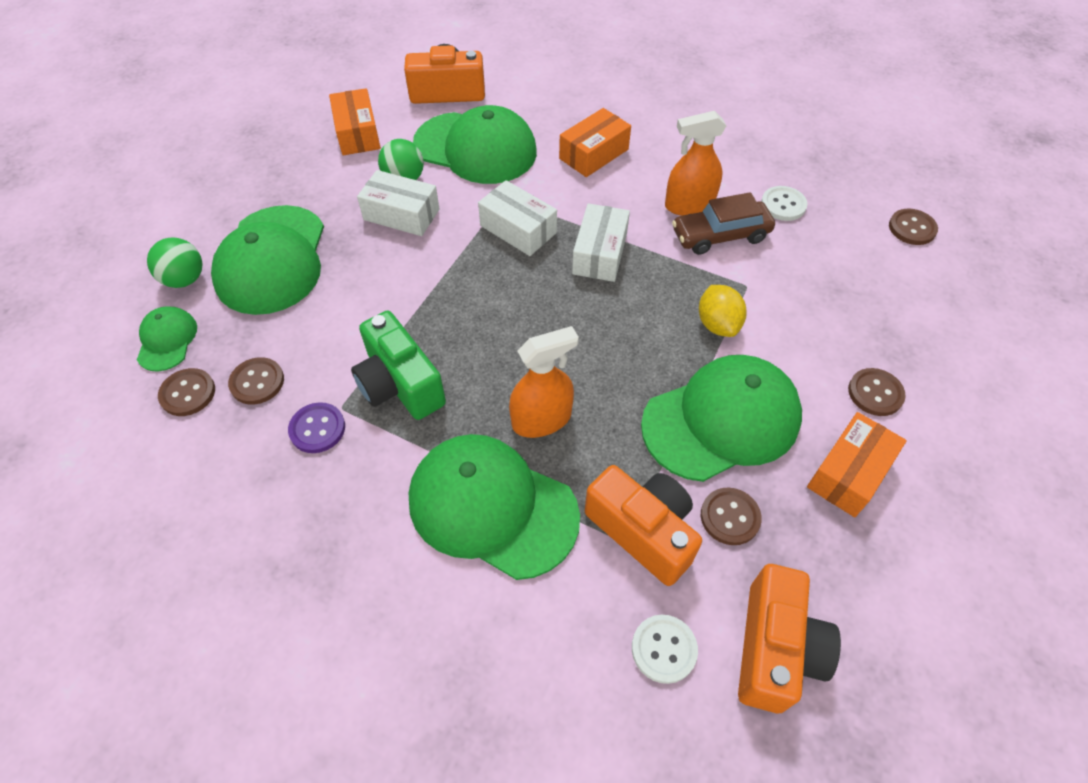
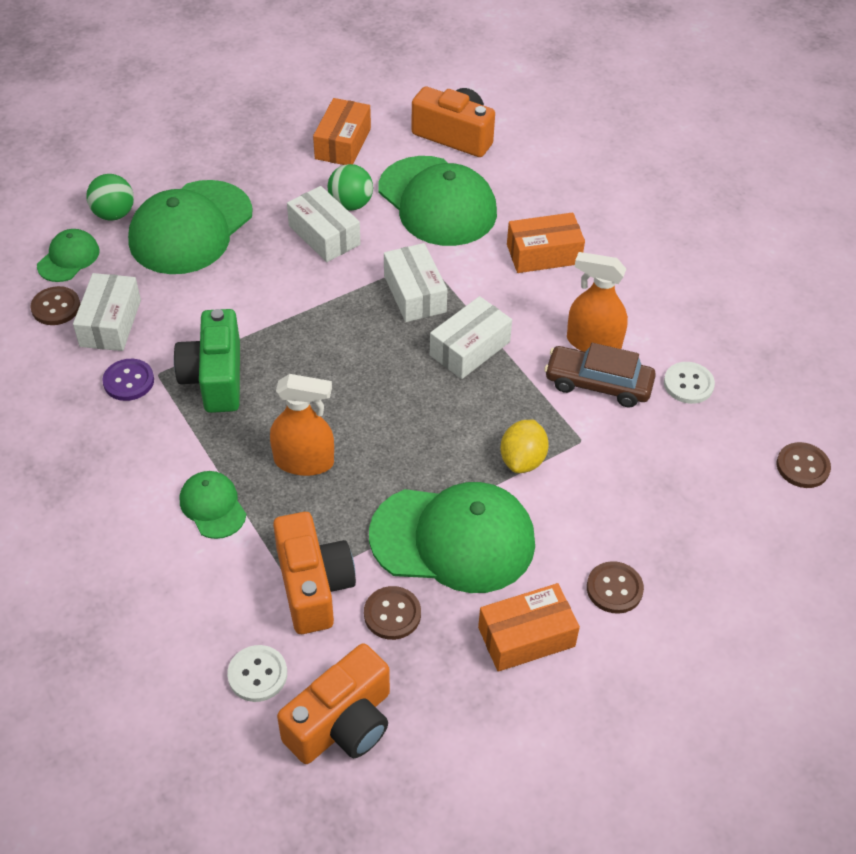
camera: 30 degrees right, 5 degrees down
(257, 382) = (110, 323): brown button -> white box
(492, 507) = (213, 506): green cap -> green cap, size x0.49

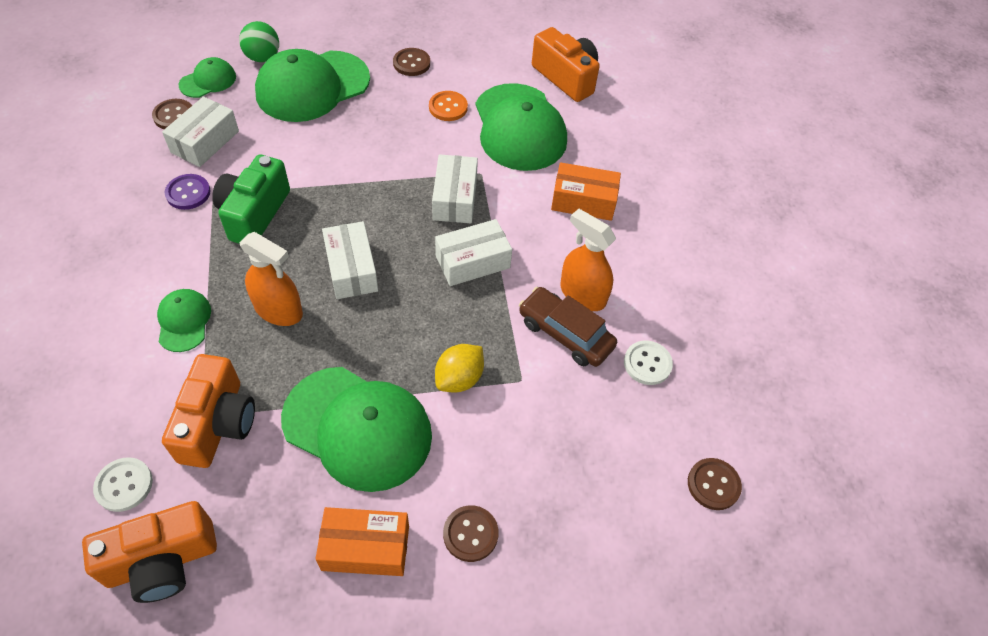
camera: 20 degrees right, 5 degrees up
(324, 235) = (411, 126): white box -> white box (351, 269)
(343, 143) = (471, 56): orange box -> none
(351, 204) = (448, 107): green ball -> orange button
(392, 614) = (265, 476): brown button -> brown button (411, 63)

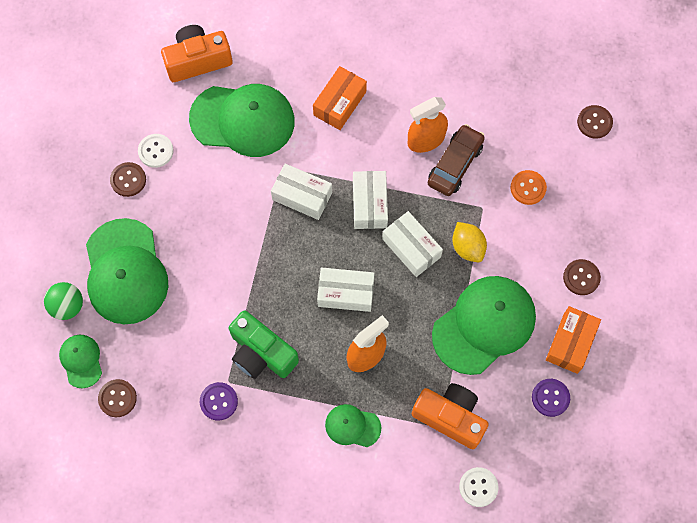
camera: 65 degrees left, 15 degrees up
(162, 561) = (541, 469): orange camera -> none
(205, 142) = (162, 377): white box -> white box (411, 248)
(274, 543) = (550, 398): none -> purple button
(448, 107) = (196, 168): orange button -> orange button (528, 188)
(565, 333) = (455, 164): brown car -> brown car turned 150 degrees clockwise
(647, 363) = (497, 122): white button -> white button (156, 151)

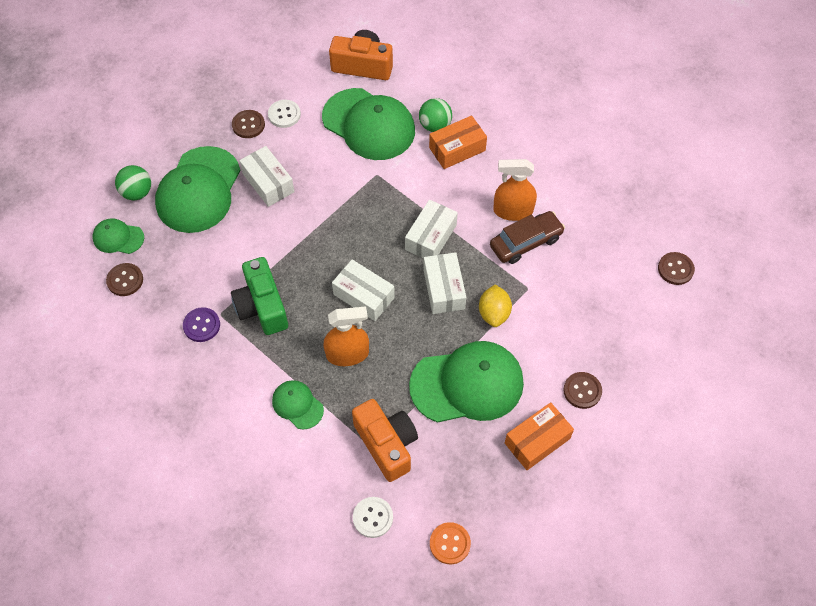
camera: 30 degrees right, 10 degrees down
(81, 361) = (118, 238): green cap -> green cap turned 90 degrees counterclockwise
(302, 196) = (378, 203): white box -> white box (268, 183)
(305, 89) = (435, 125): none -> green ball
(528, 188) = (579, 292): orange button -> orange button (450, 543)
(550, 398) = (488, 477): purple button -> none

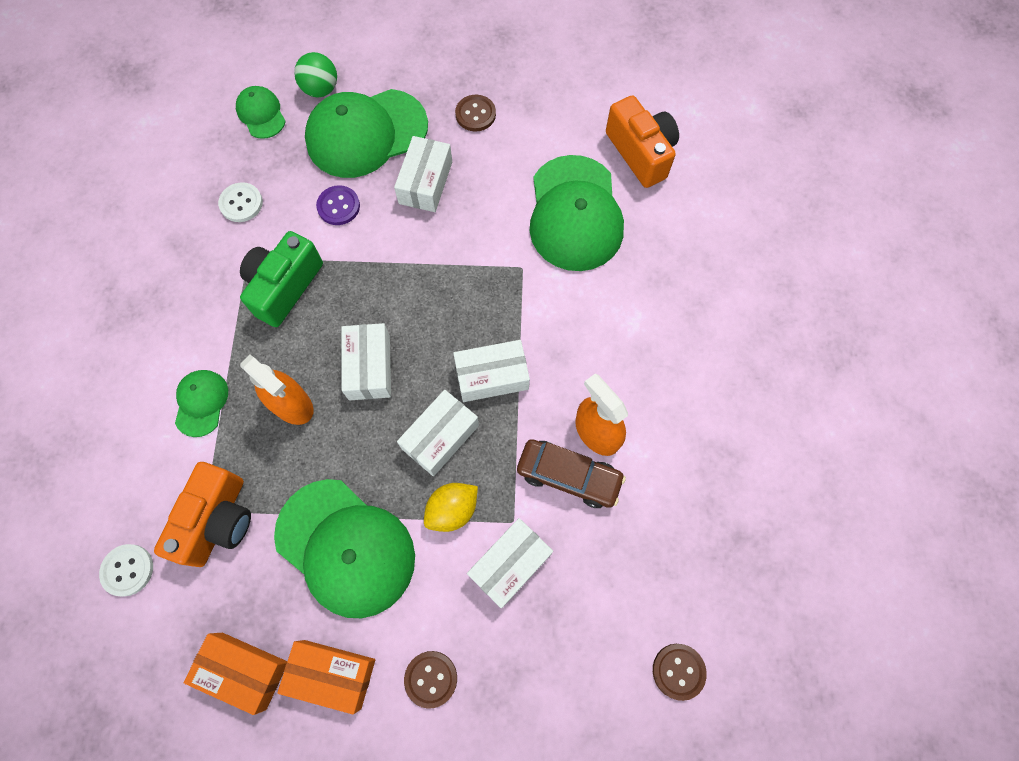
camera: 50 degrees right, 10 degrees up
(125, 280) = (222, 155): brown button -> none
(201, 325) = (224, 253): purple button -> purple button (338, 206)
(284, 114) = (516, 133): white button -> white button (241, 203)
(435, 125) = (632, 274): green ball -> none
(450, 543) = (149, 671): orange button -> none
(457, 149) = (623, 318): orange box -> orange box (243, 670)
(551, 306) = (510, 564): none -> white box

